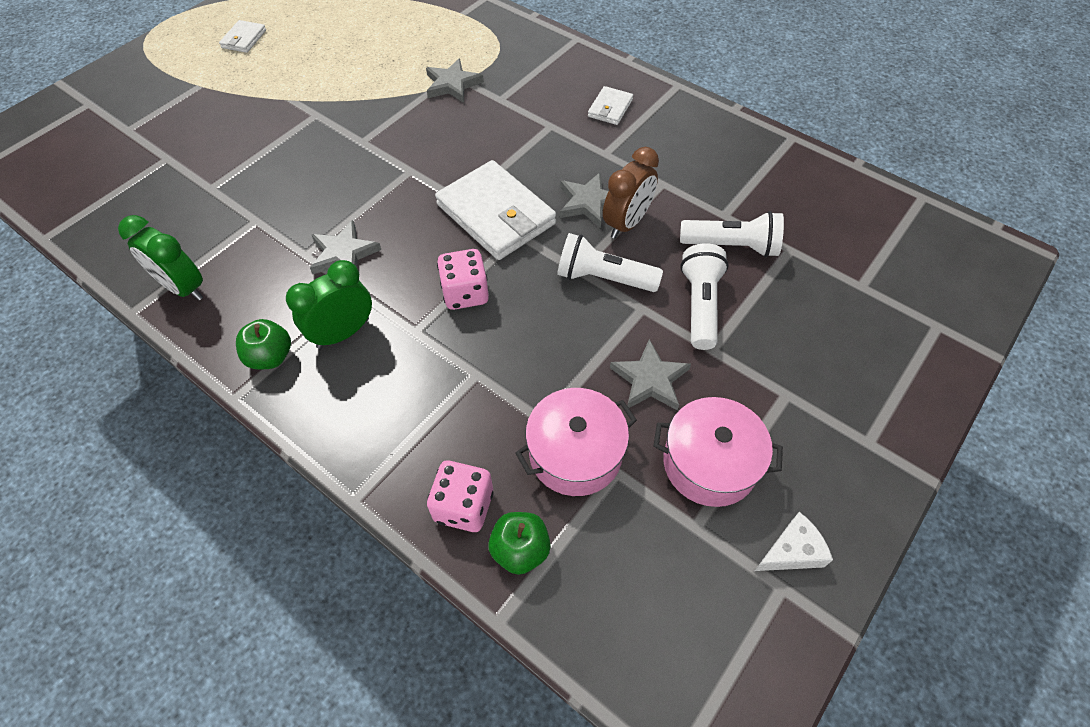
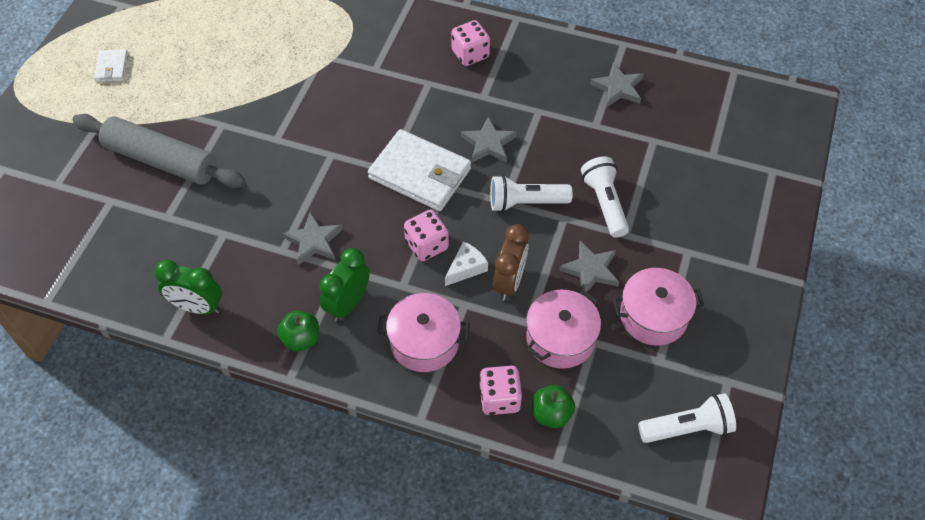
camera: 20 degrees left, 0 degrees up
(238, 132) = (161, 160): none -> grey rolling pin
(407, 405) = (424, 342): none -> pink pot
(452, 84) = (327, 65): grey star -> grey star (618, 88)
(610, 108) = (470, 54): white wallet -> pink dice
(627, 223) = (525, 153): brown clock -> brown clock (509, 282)
(731, 246) = (610, 150): white flashlight -> white flashlight (687, 428)
(792, 551) = (726, 356): white cheese -> white cheese (466, 268)

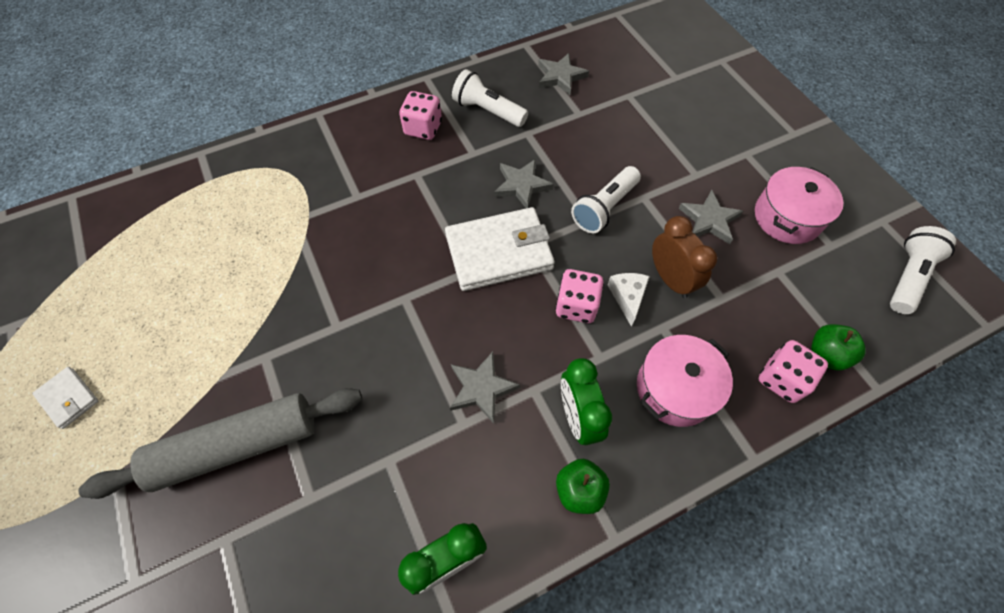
camera: 45 degrees left, 5 degrees up
(560, 338) = (757, 290): pink pot -> none
(605, 203) = (656, 164): white flashlight -> white flashlight (488, 111)

